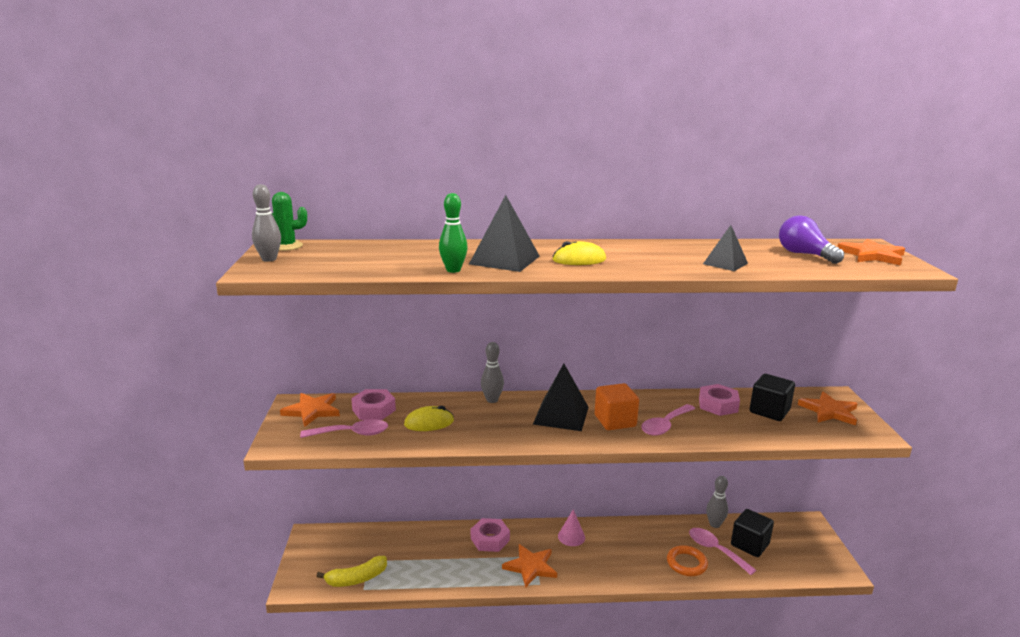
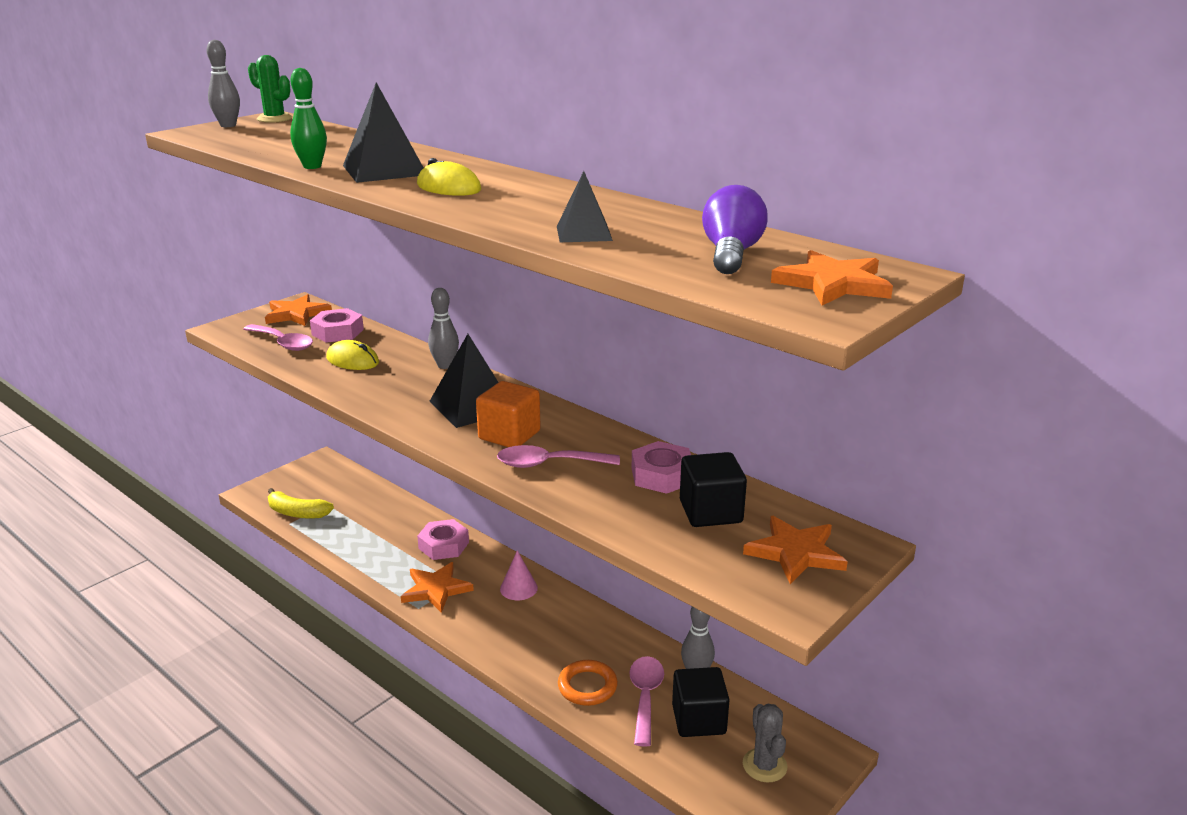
camera: 45 degrees right, 5 degrees up
(801, 546) = (764, 765): none -> grey cactus

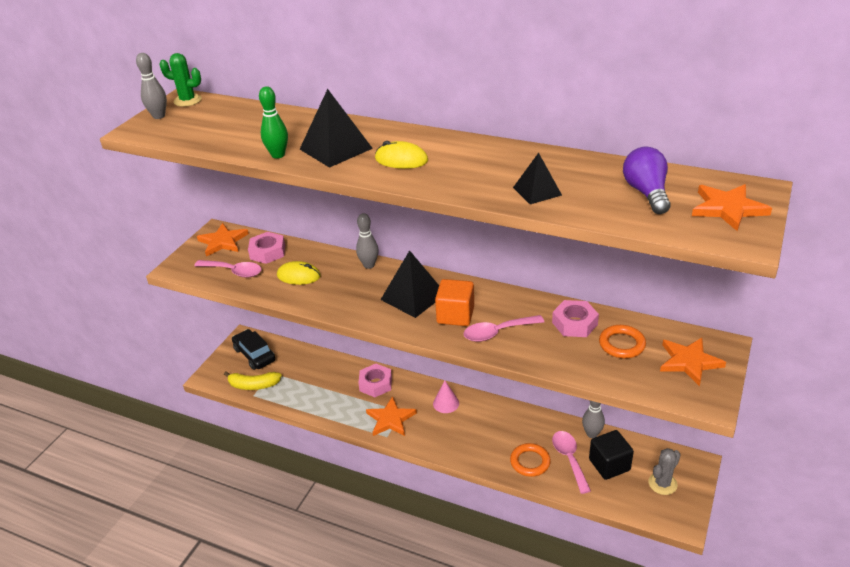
camera: 15 degrees left, 10 degrees up
(321, 481) = (254, 355): none -> black car
(710, 512) = (622, 344): black cube -> orange ring
(764, 765) = (662, 483): grey cactus -> grey cactus turned 75 degrees clockwise

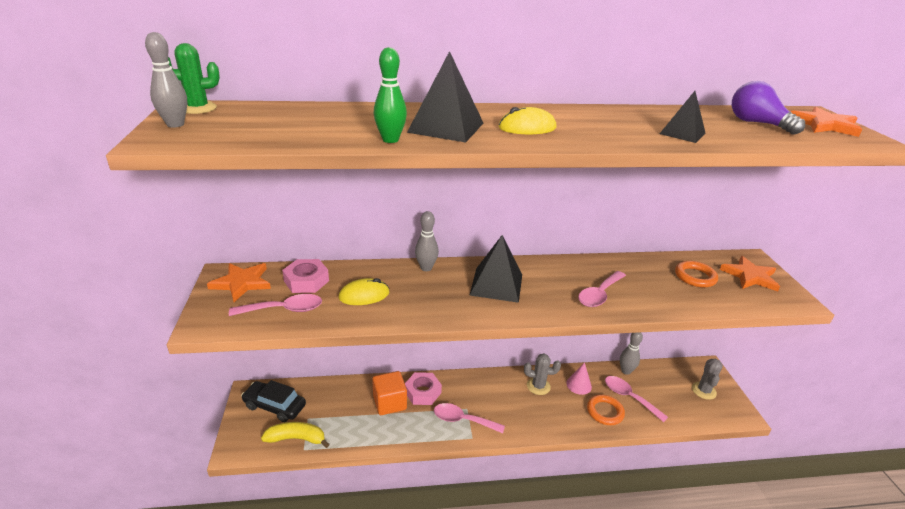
camera: 35 degrees left, 5 degrees down
(253, 385) = (296, 438): yellow banana -> yellow banana turned 150 degrees counterclockwise
(390, 419) = (462, 420): orange star -> pink spoon
(446, 403) = (498, 387): pink cone -> pink cone (579, 385)
(455, 315) = (550, 290): orange cube -> orange cube (390, 403)
(485, 416) = (538, 386): none -> grey cactus
(574, 323) = (645, 271): pink nut -> none
(609, 465) = (659, 390): black cube -> none

